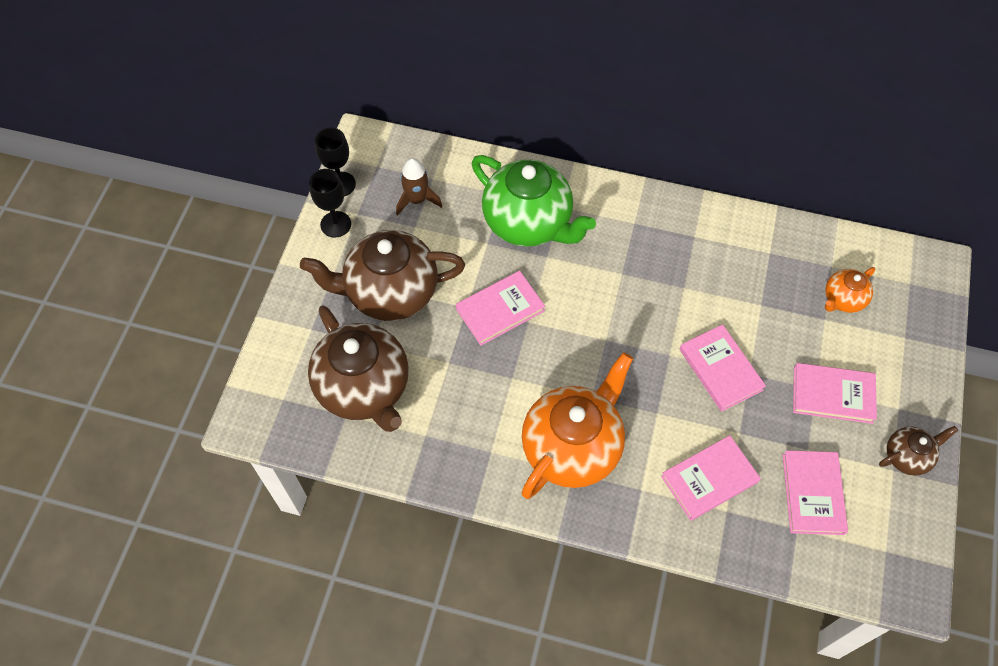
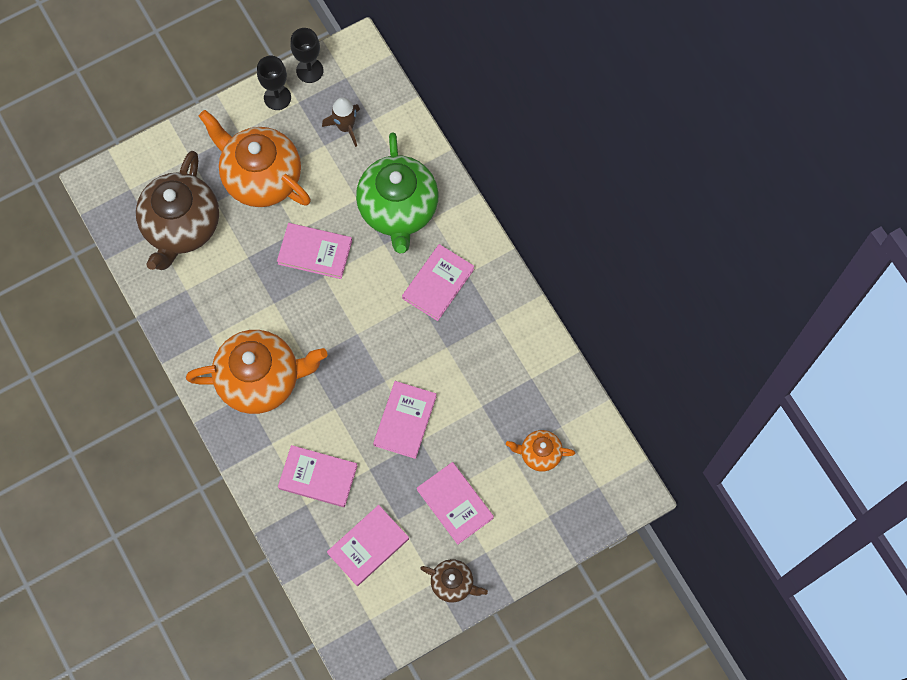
camera: 45 degrees right, 10 degrees up
(390, 293) = (261, 177): brown teapot -> orange teapot
(622, 248) = (438, 284): none -> pink book

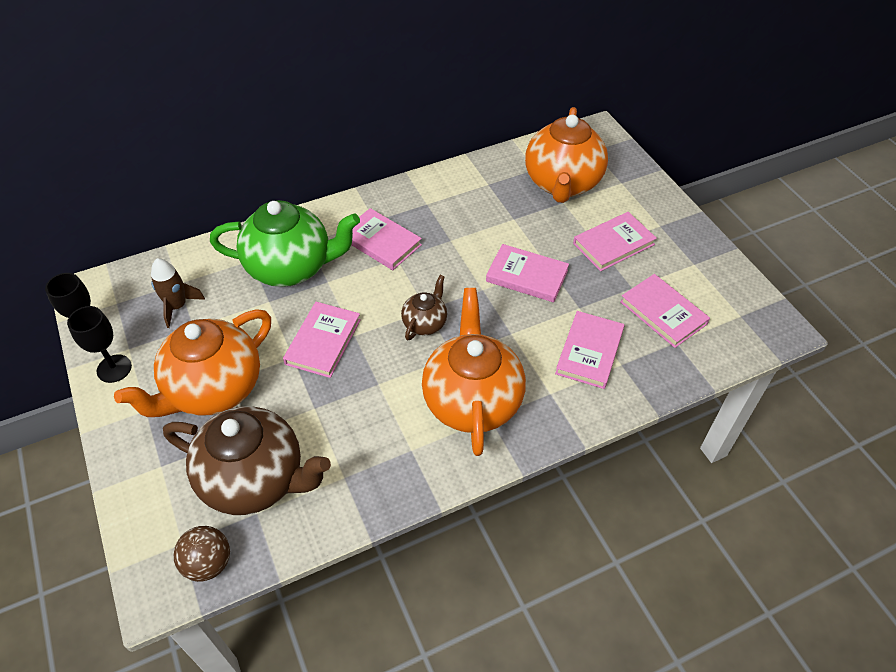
camera: 85 degrees left, 20 degrees down
(115, 210) = (208, 563): none -> brown ball
(453, 583) = (694, 250): brown teapot -> brown teapot (425, 323)
(539, 454) = (562, 184): orange teapot -> orange teapot, size x2.05

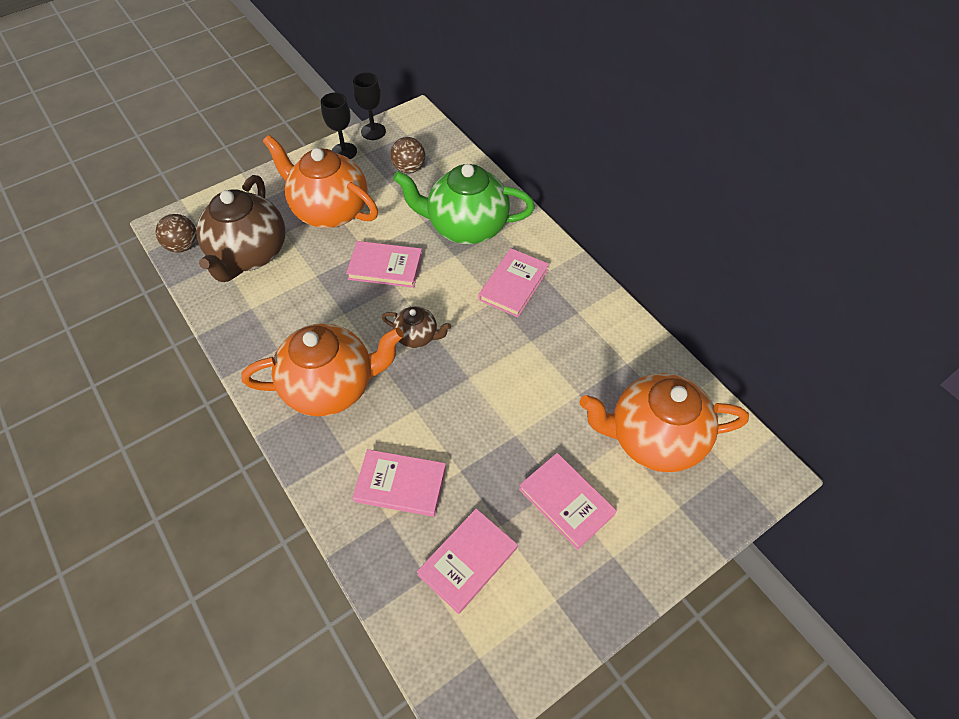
camera: 80 degrees right, 5 degrees up
(177, 306) = (409, 168): brown rocket -> brown ball
(291, 267) = (466, 227): green teapot -> green teapot turned 105 degrees clockwise
(527, 276) = (496, 415): pink book -> none

